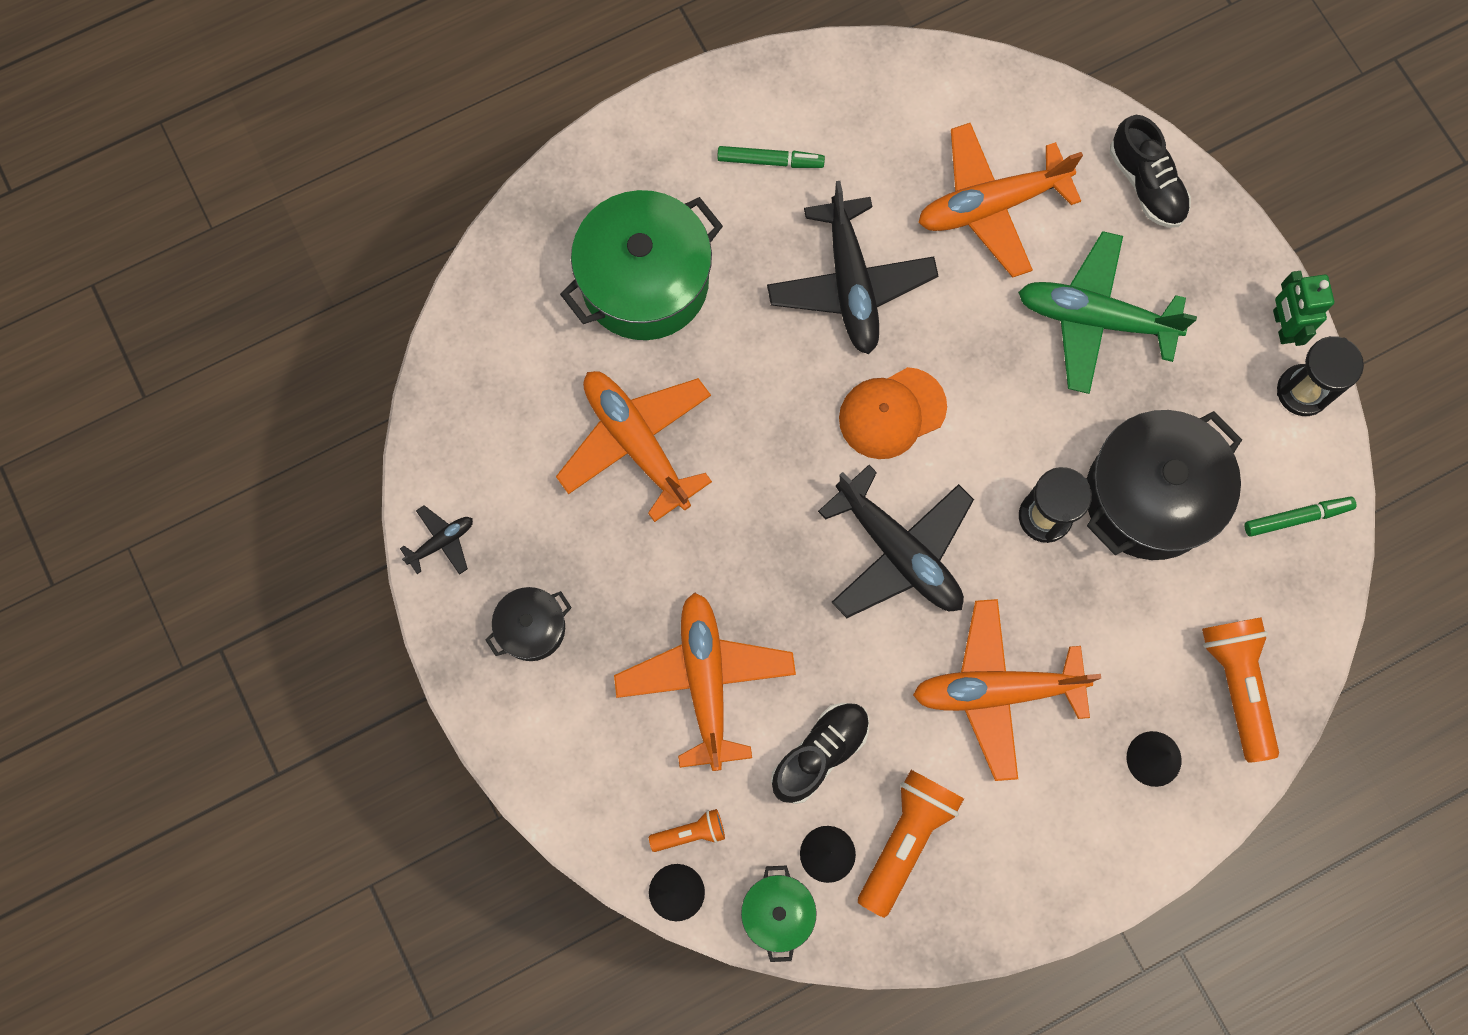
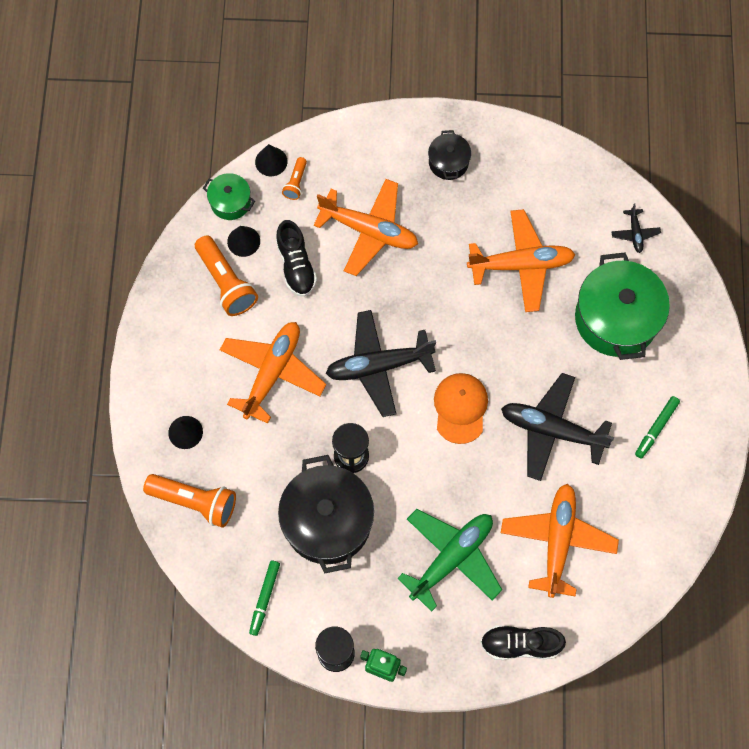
camera: 120 degrees right, 5 degrees down
(441, 542) = (521, 142): black plane -> black plane (635, 233)

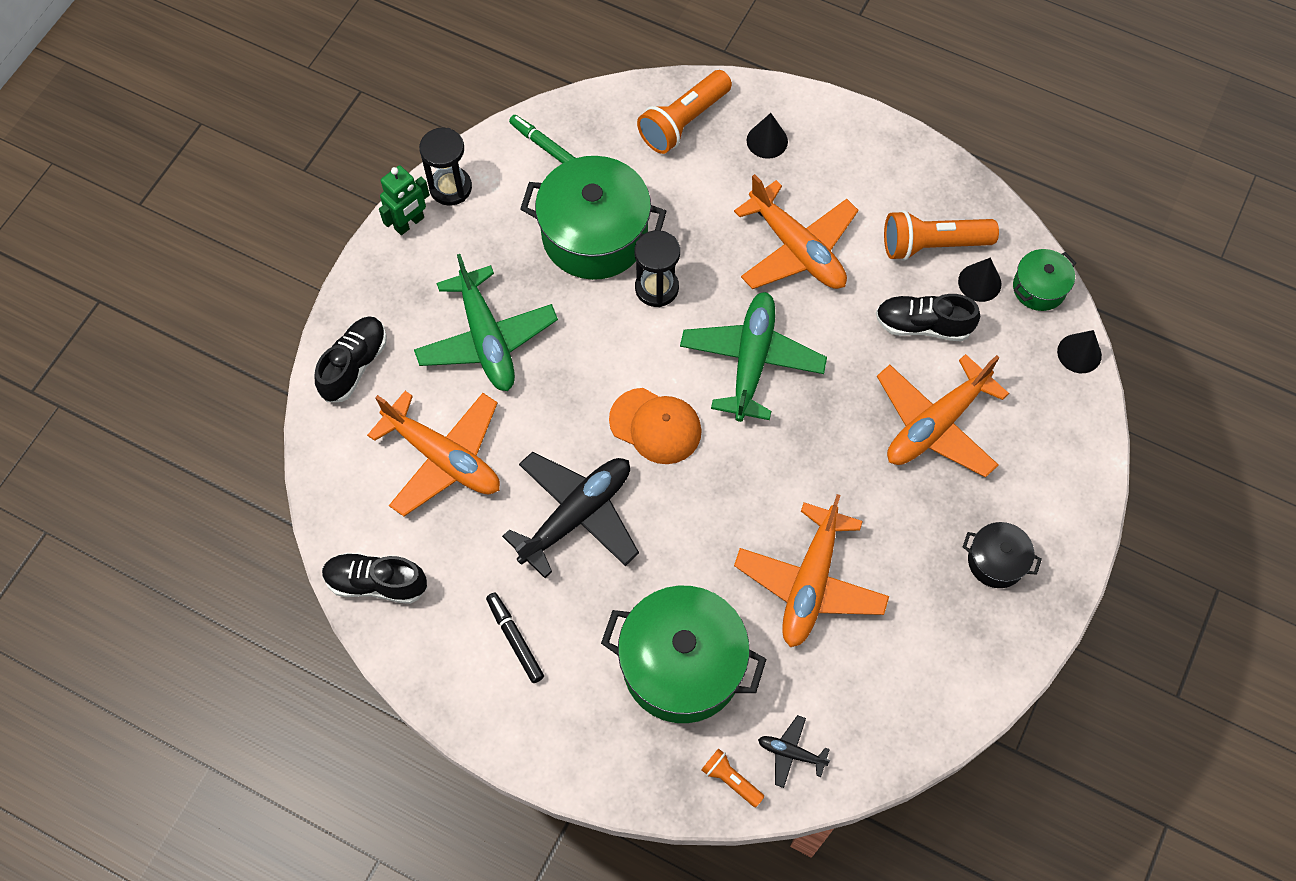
camera: 115 degrees right, 5 degrees down
(296, 183) = (1037, 369): orange flashlight -> orange flashlight (731, 780)
(327, 521) = (595, 235): black pot -> green pot
(379, 366) = (751, 361): black plane -> green plane
(656, 428) = (515, 639): green marker -> black marker
(668, 538) = (376, 583): none -> black shoe

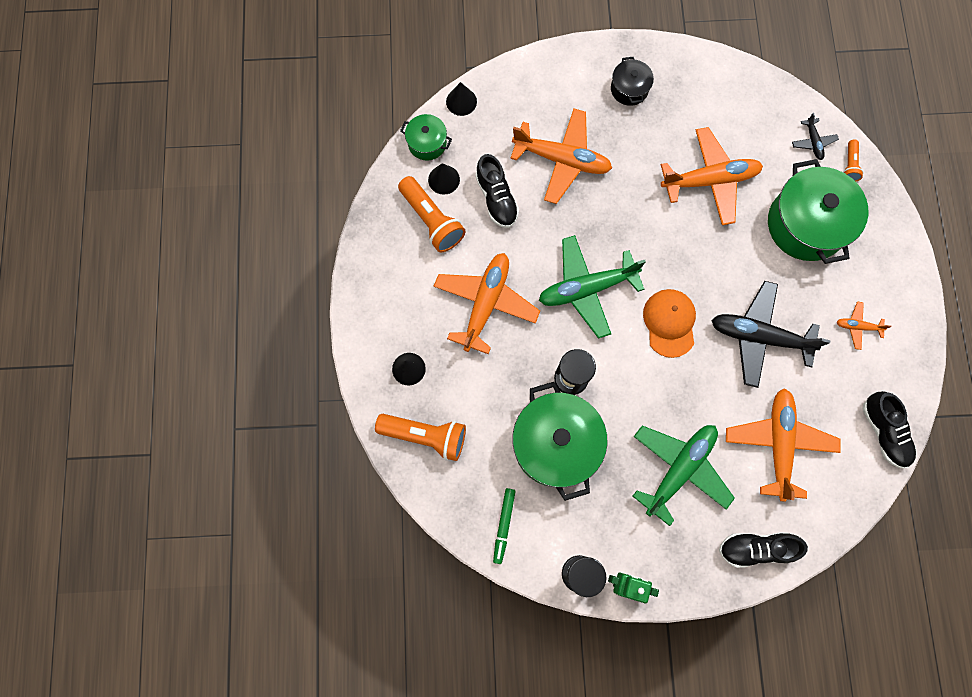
camera: 120 degrees left, 10 degrees up
(515, 639) = (857, 327): black marker -> orange plane

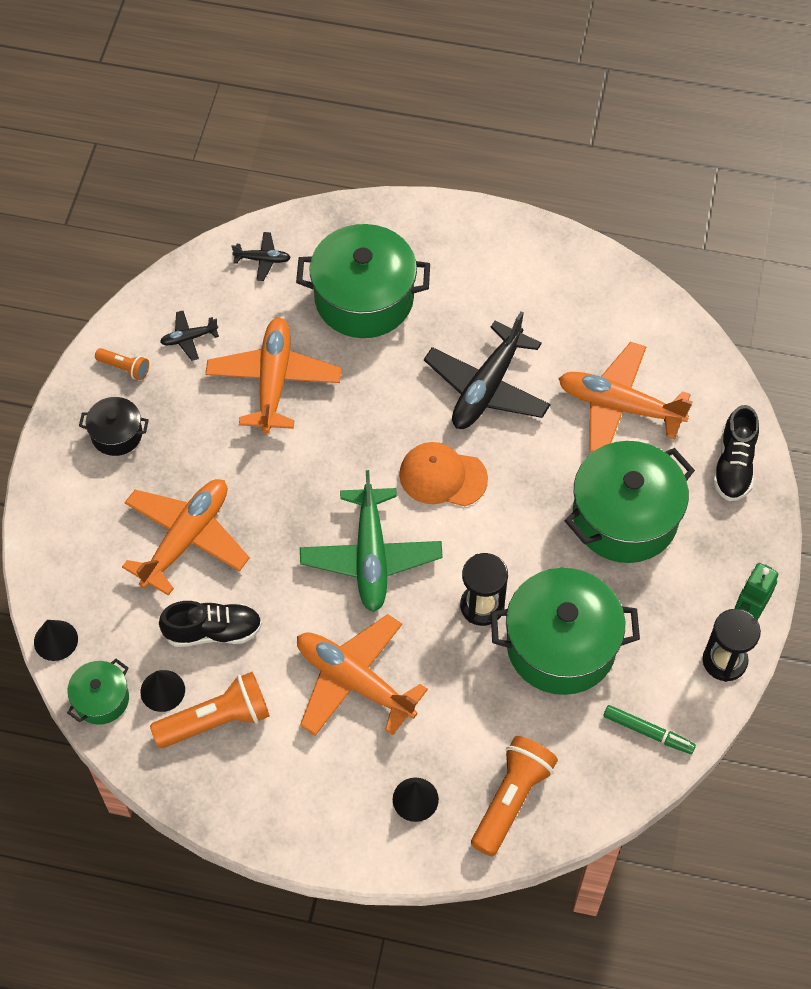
camera: 75 degrees left, 15 degrees down
(679, 469) = (625, 517): green plane -> green pot
(725, 112) = (189, 338): none -> black plane
(849, 165) = (305, 233): orange flashlight -> orange flashlight (124, 368)
(857, 327) = (503, 286): orange plane -> none
(884, 432) = (631, 300): black shoe -> none

